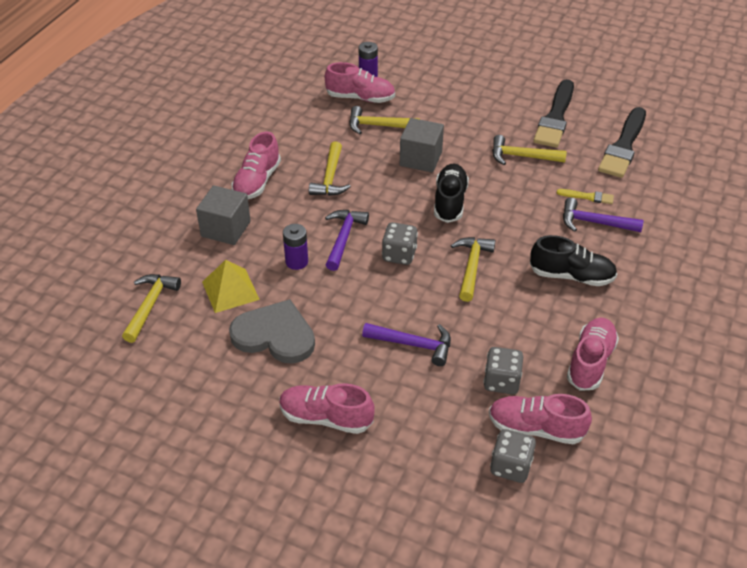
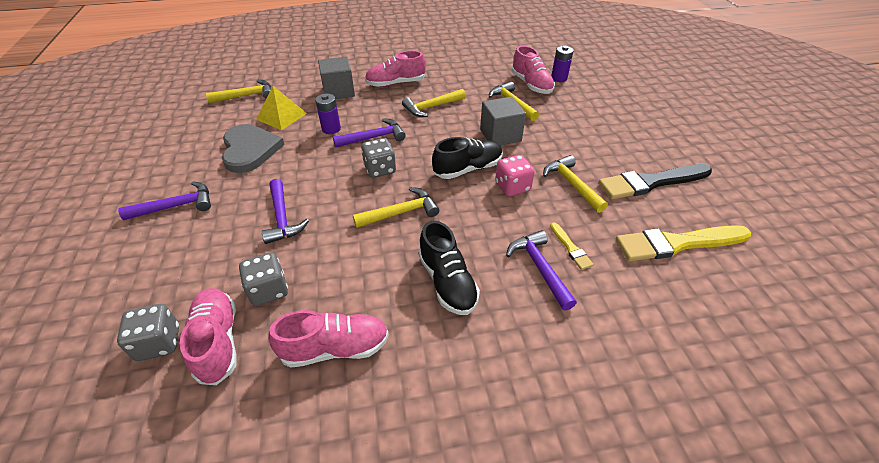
camera: 55 degrees right, 0 degrees up
(326, 418) = (176, 206): pink shoe -> purple hammer
(496, 189) = (512, 187): none -> pink dice
(623, 146) = (677, 243): black brush -> yellow brush

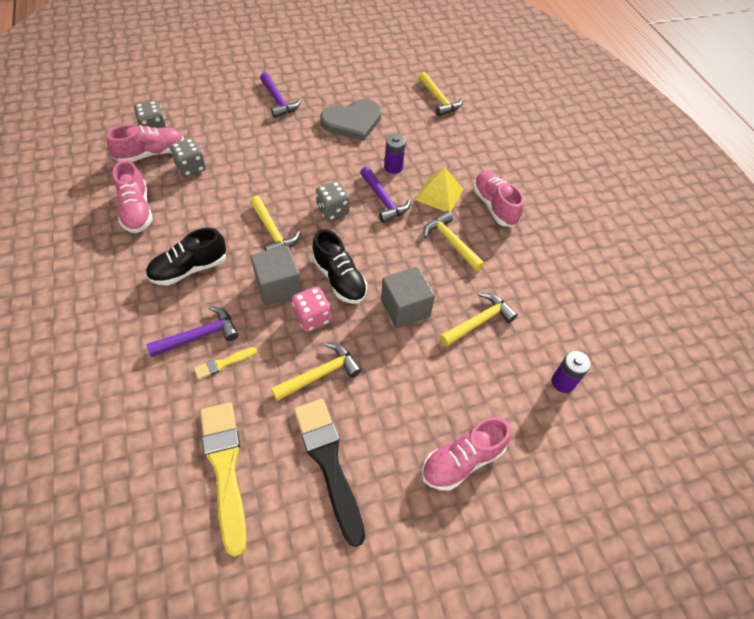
camera: 80 degrees right, 10 degrees up
(281, 116) = (409, 130): yellow pyramid -> yellow pyramid (439, 194)
(282, 218) = (265, 159): purple hammer -> none
(339, 91) = (464, 162): grey cube -> grey cube (278, 287)
(531, 85) = (533, 345): pink shoe -> pink shoe (462, 461)

